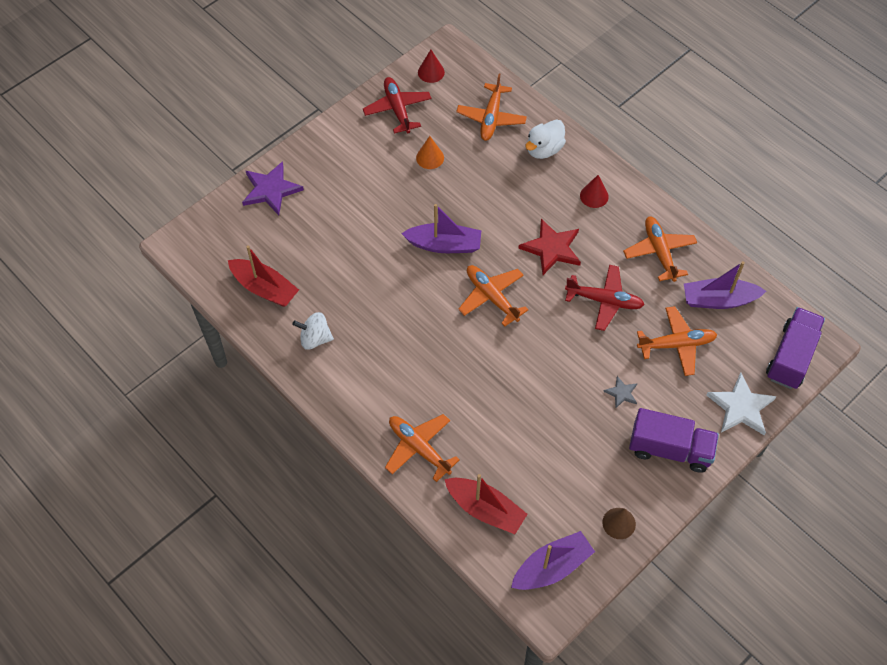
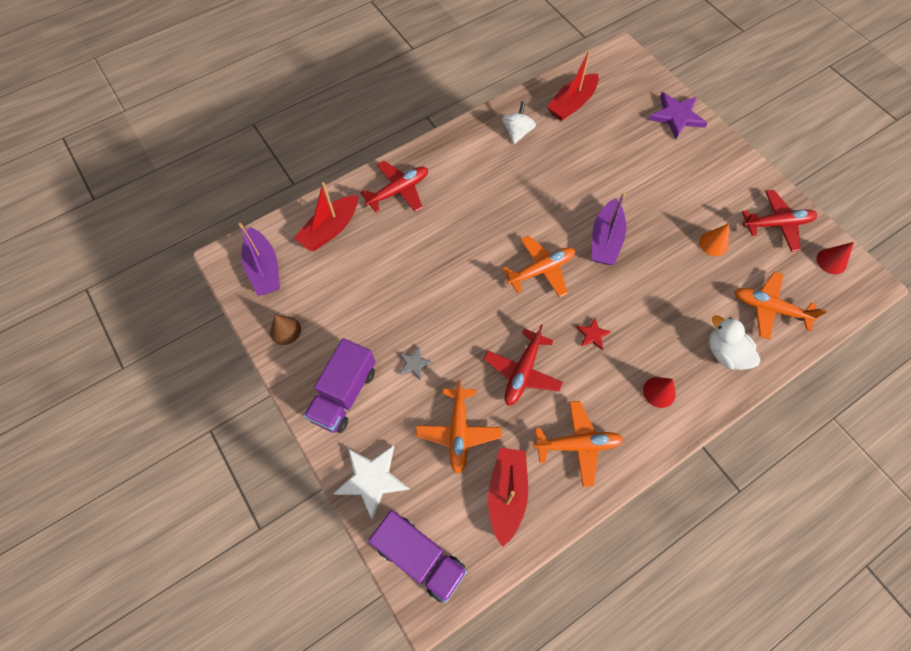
camera: 100 degrees right, 5 degrees up
(419, 448) = (398, 191): orange plane -> red plane
(551, 248) = (592, 334): red star -> red star, size x0.51
(718, 300) = (506, 494): purple boat -> red boat

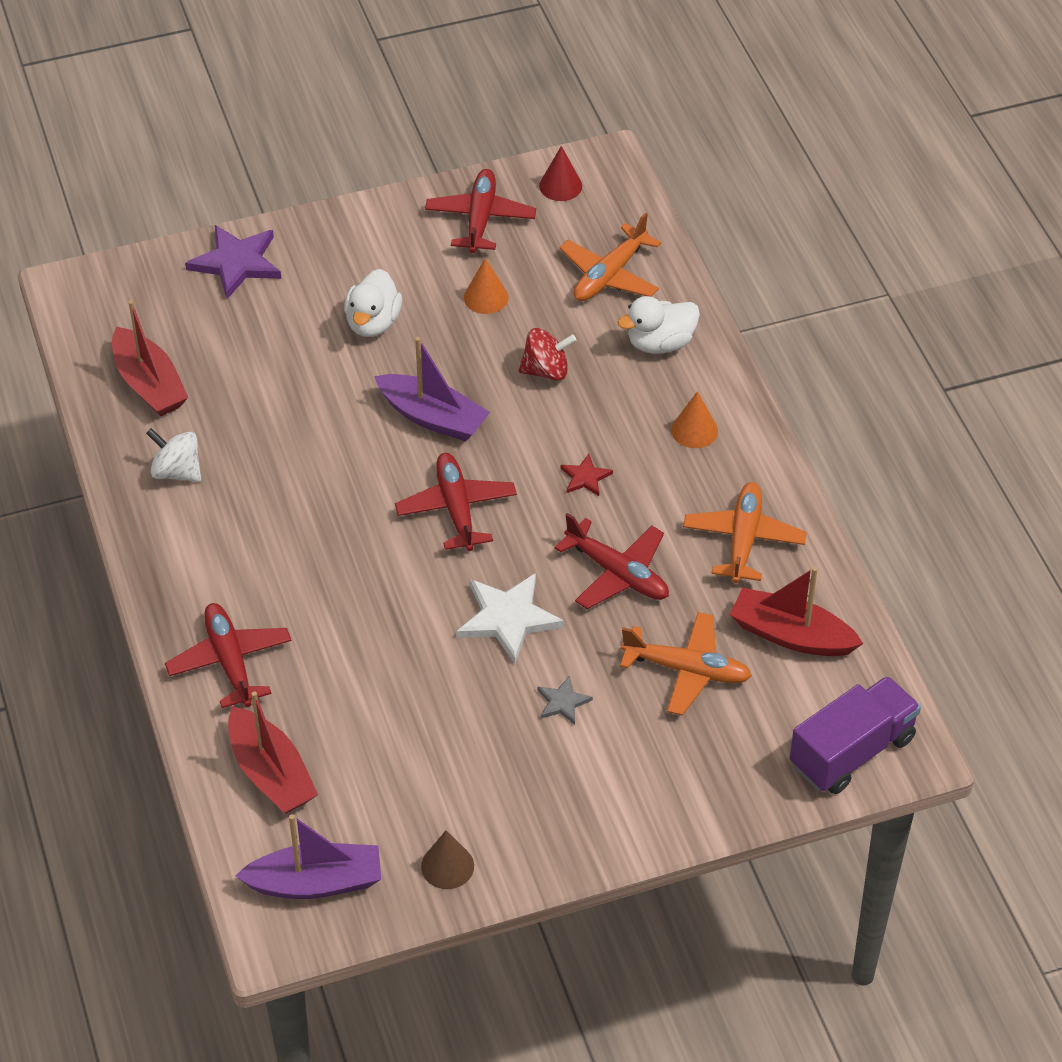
camera: 75 degrees left, 15 degrees down
(344, 394) = (585, 802): purple truck -> none
(372, 479) = (729, 788): white star -> white star (508, 618)
(541, 270) = (456, 509): orange plane -> red plane
(659, 392) = (694, 430): red cone -> orange cone
(664, 191) = (373, 323): none -> white duck
(670, 291) = (546, 371): none -> red spinning top

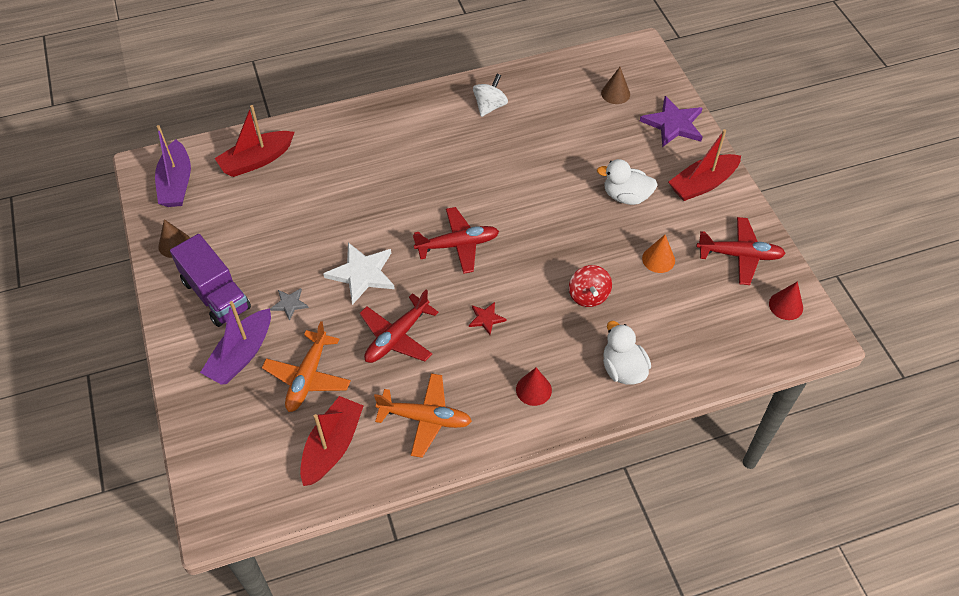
camera: 90 degrees right, 5 degrees up
(149, 384) = (561, 89): red boat -> red boat (702, 184)
(165, 322) = (615, 93): none -> brown cone
(230, 661) = (341, 138): red plane -> none
(432, 417) = (540, 230): purple boat -> purple boat (241, 355)
(609, 275) = (692, 337): orange plane -> none
(694, 430) = (533, 389): orange cone -> red cone
(852, 752) = (222, 481): purple truck -> purple truck (216, 295)

